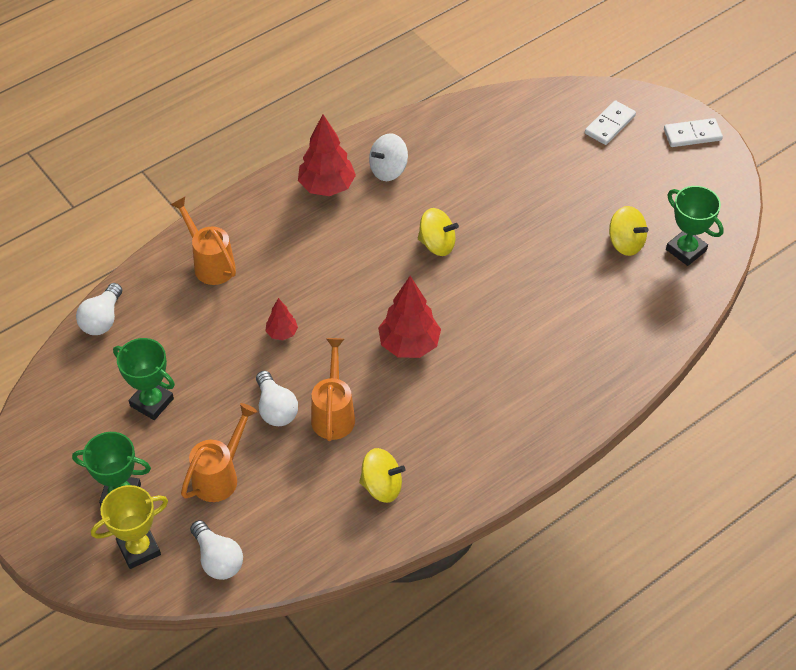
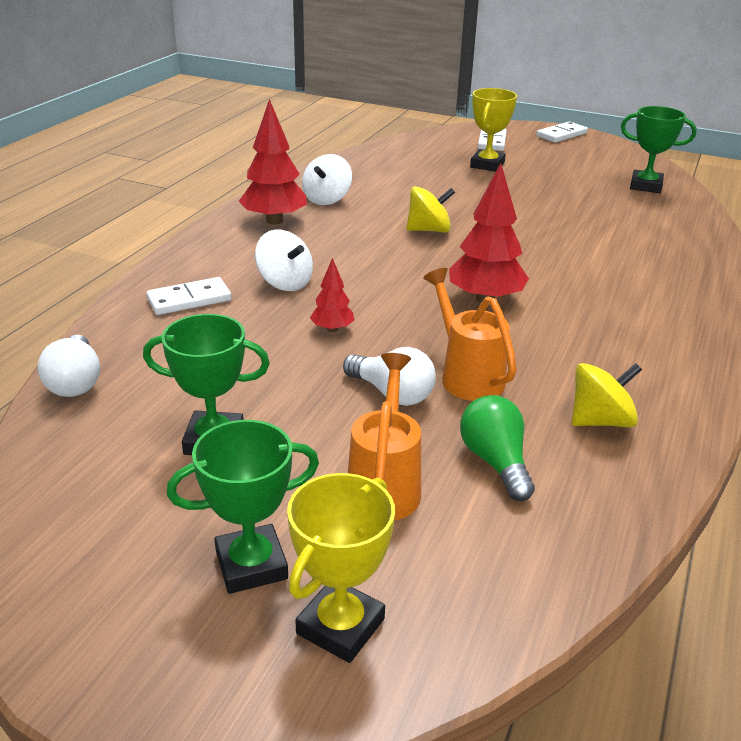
camera: 30 degrees left, 20 degrees down
(210, 263) = (189, 299): orange watering can -> white domino
(218, 559) = (479, 586): white light bulb -> none
(284, 269) = (285, 283): none -> white spinning top
(292, 488) = (495, 462): none -> green light bulb
(569, 164) = (487, 165): none -> yellow trophy
(625, 243) = (593, 193): yellow spinning top -> none

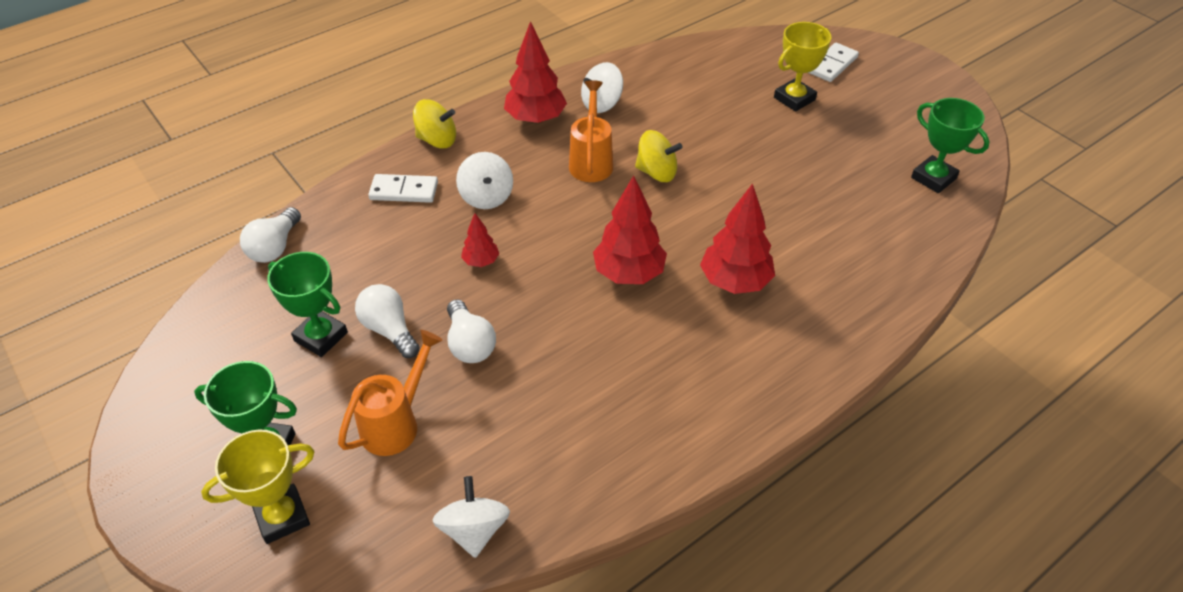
camera: 30 degrees right, 15 degrees up
(291, 410) = (389, 330): none -> white light bulb
(467, 376) = (539, 349): orange watering can -> orange watering can (591, 161)
(495, 462) = (486, 438): green light bulb -> none
(561, 135) = (920, 73): white domino -> none
(573, 543) = (474, 530): none -> white spinning top
(581, 280) = (735, 282): none -> red tree
(600, 421) = (599, 436): yellow spinning top -> yellow spinning top (437, 140)

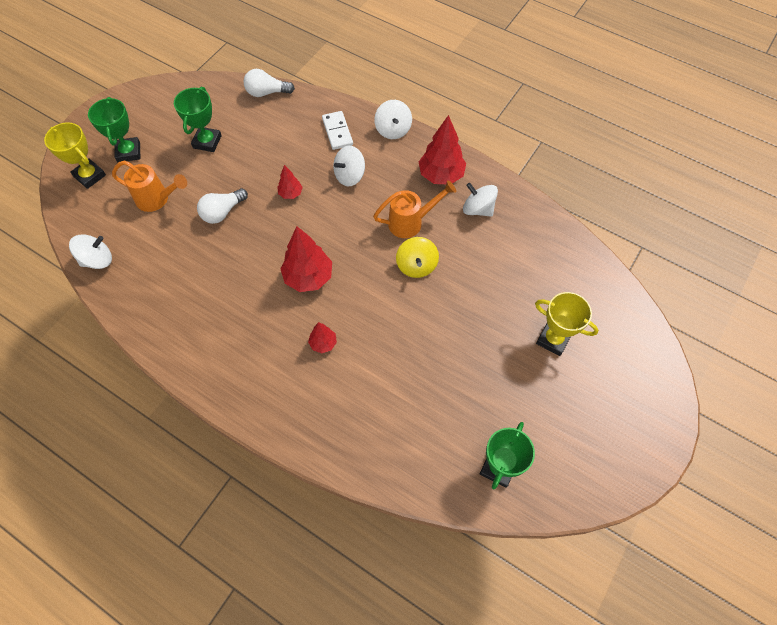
camera: 70 degrees right, 15 degrees up
(389, 330) = (221, 170): white light bulb -> none
(437, 140) = (393, 130): yellow spinning top -> white spinning top
(735, 282) = (323, 343): red tree -> red tree, size x0.52
(832, 65) = (618, 360): white domino -> none

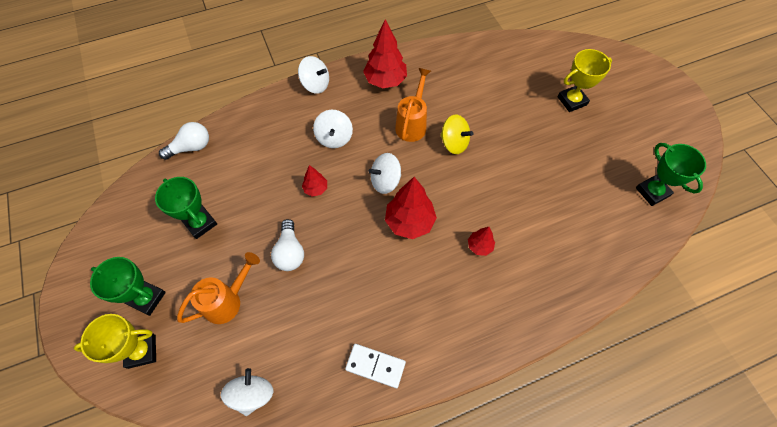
camera: 55 degrees left, 0 degrees up
(267, 92) = (191, 147): white light bulb -> white light bulb turned 150 degrees counterclockwise
(337, 132) = (283, 121): white domino -> white domino (375, 366)
(478, 209) = (434, 77): white spinning top -> white spinning top (385, 181)

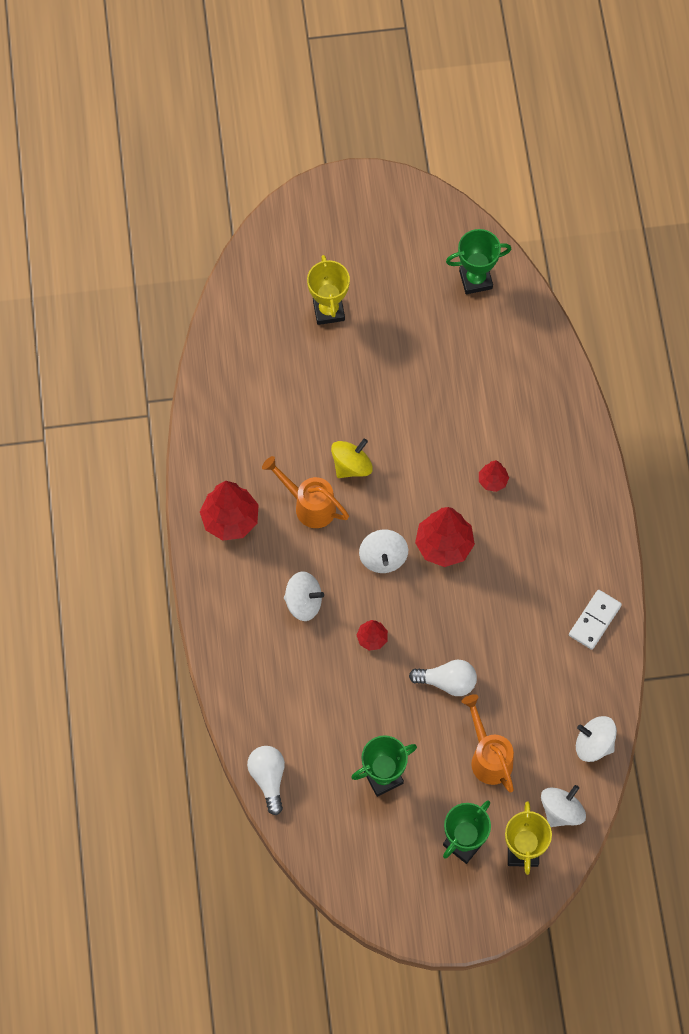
camera: 75 degrees left, 5 degrees up
(315, 84) = (210, 608): white spinning top -> white spinning top (561, 811)

